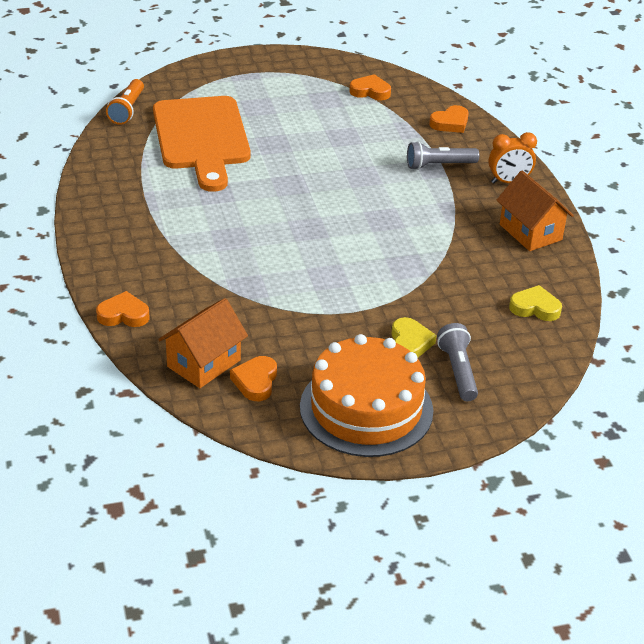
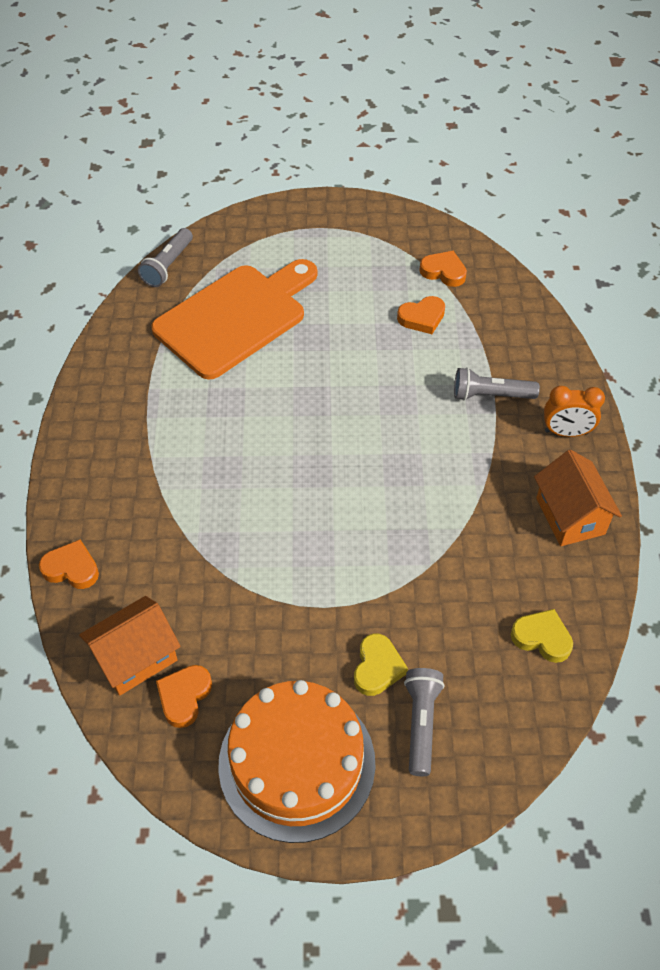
camera: 15 degrees right, 15 degrees up
(127, 110) = (168, 266): orange flashlight -> grey flashlight
(202, 138) = (235, 317): orange cutting board -> orange cutting board turned 135 degrees counterclockwise
(450, 123) = (522, 332): orange heart -> orange heart (422, 318)

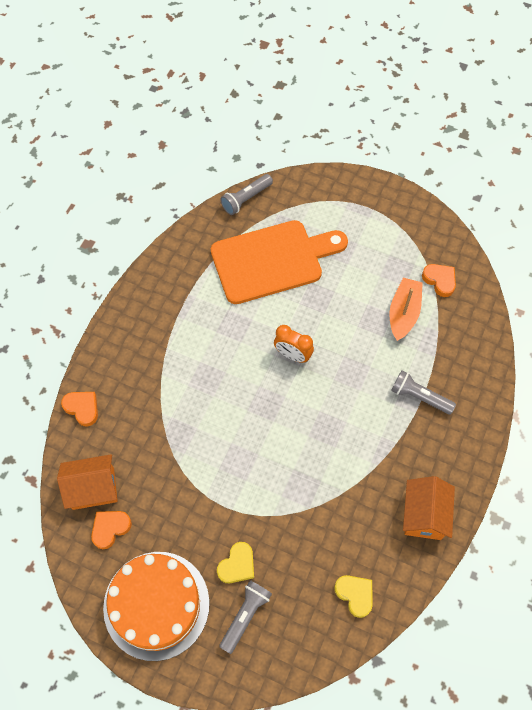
camera: 25 degrees right, 10 degrees up
(422, 318) = (403, 313): orange heart -> orange boat
(566, 432) = (458, 449): orange clock -> orange clock (293, 355)

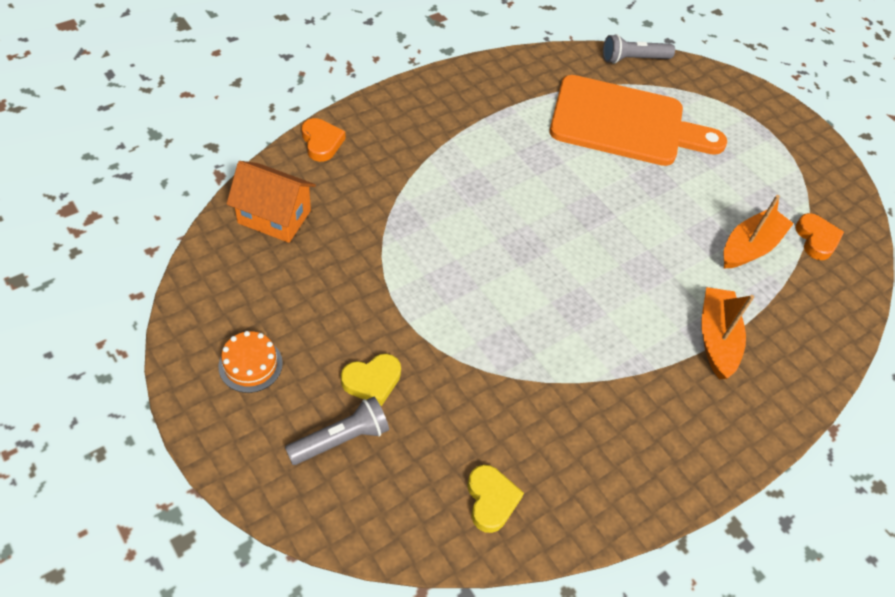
camera: 25 degrees right, 10 degrees down
(110, 528) = (261, 262): orange heart -> none
(156, 605) = (250, 364): orange cake -> orange cake, size x0.43
(293, 355) = (587, 217): orange clock -> none
(419, 397) = (716, 339): grey flashlight -> orange boat
(424, 515) = (640, 466): orange house -> none

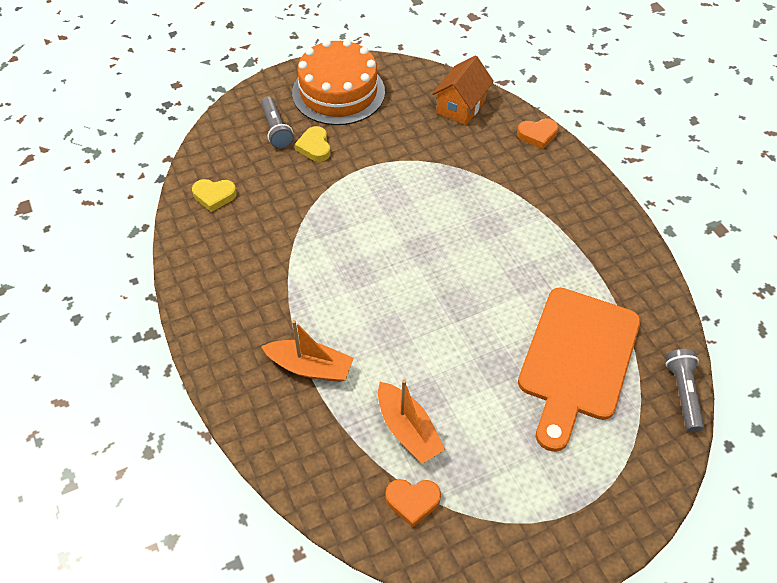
camera: 105 degrees right, 0 degrees up
(250, 364) = (338, 92): orange cake -> orange cake, size x2.31

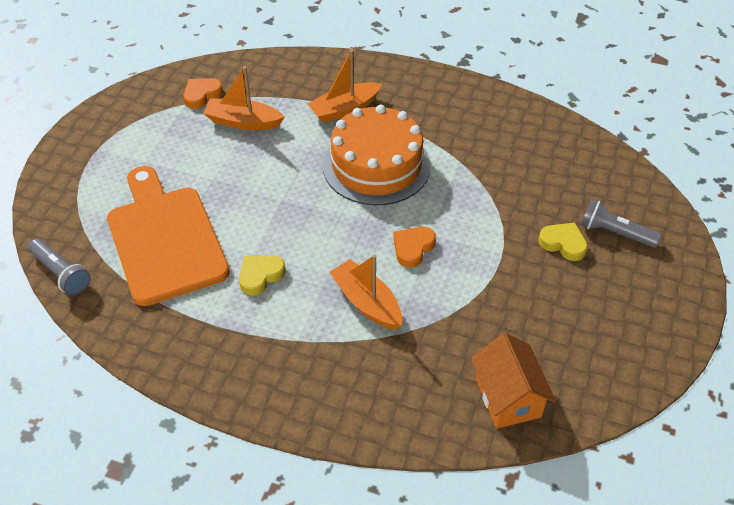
camera: 135 degrees right, 5 degrees down
(214, 196) = (565, 151): yellow heart -> yellow heart (260, 276)
(338, 92) = (630, 312): orange cake -> orange cake (376, 165)
(479, 205) = (367, 303): none -> orange boat
(537, 135) = (397, 429): orange heart -> orange heart (413, 248)

